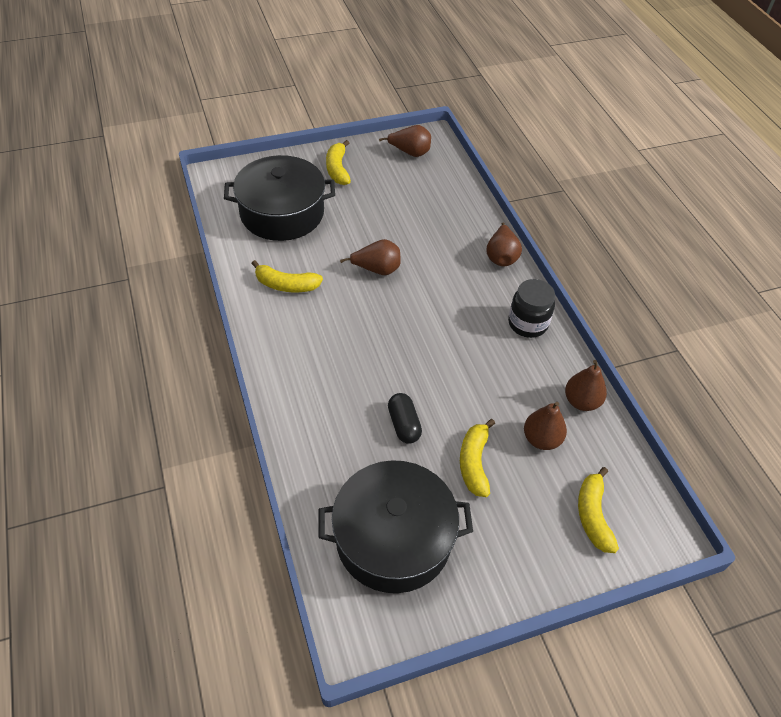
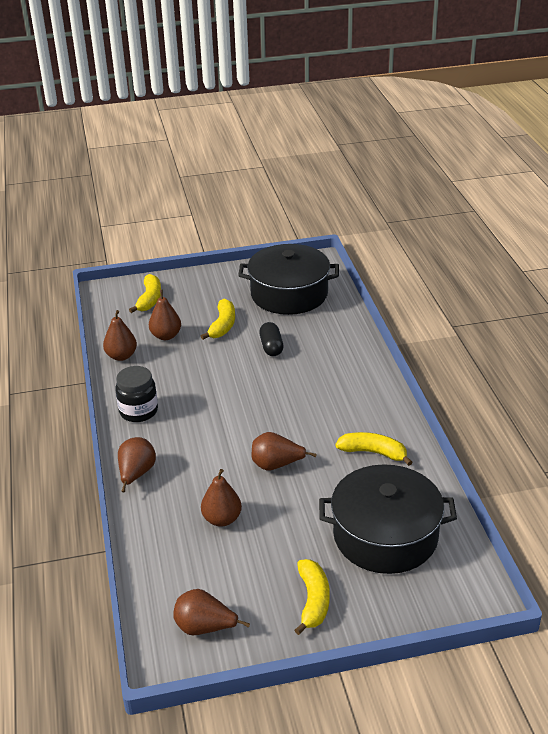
camera: 170 degrees left, 15 degrees down
(415, 221) = (222, 519): none -> brown pear

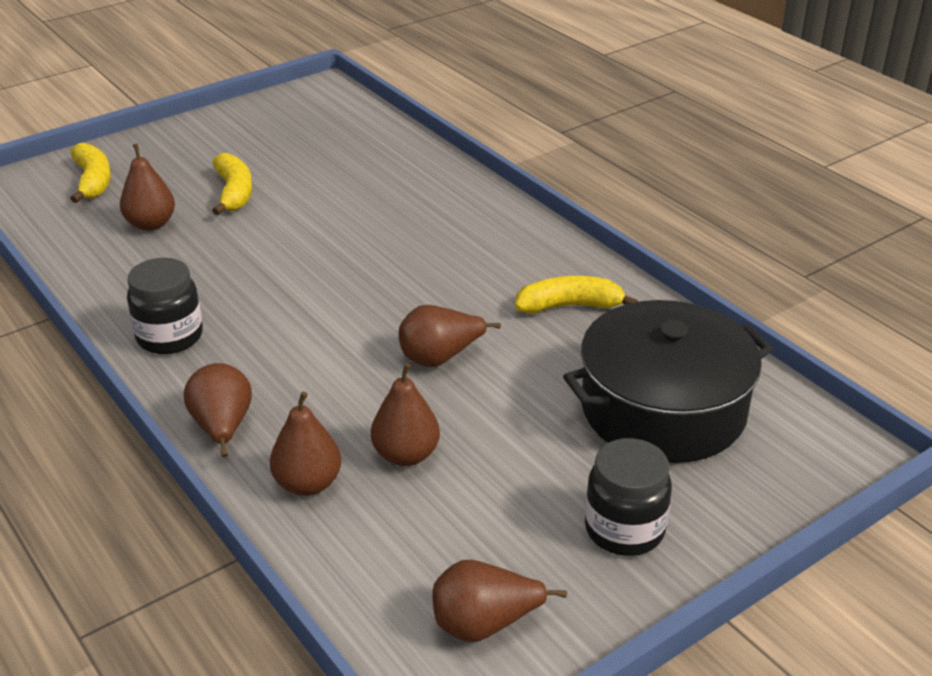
camera: 25 degrees left, 0 degrees up
(121, 356) = (92, 266): brown pear -> brown pear (308, 484)
(271, 347) = (327, 205): black capsule -> none
(289, 294) = (309, 134): black pot -> none
(313, 601) = (624, 530): yellow banana -> black jar

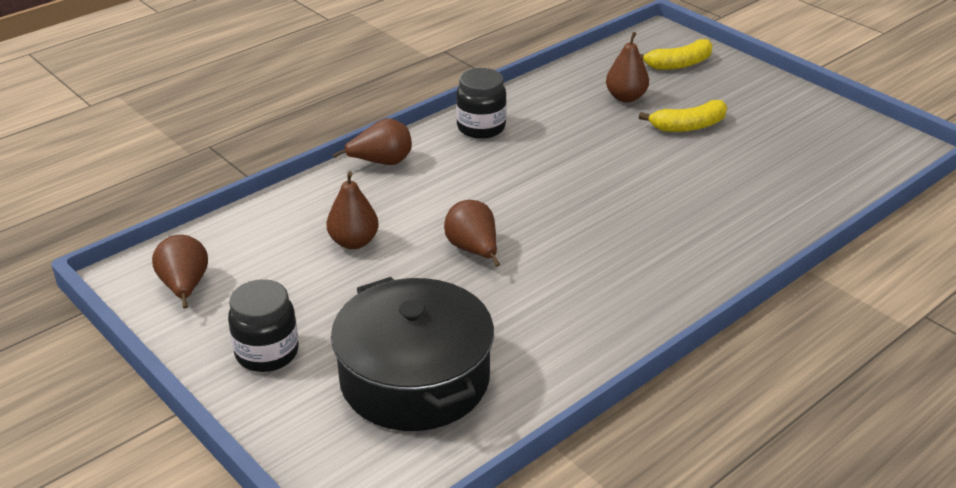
camera: 85 degrees right, 0 degrees up
(308, 484) = (324, 203): brown pear -> none
(569, 306) = (562, 320): yellow banana -> none

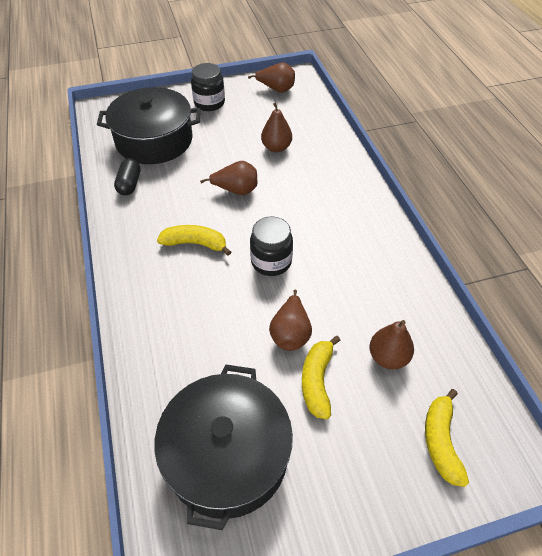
camera: 115 degrees right, 15 degrees up
(381, 162) = (355, 179): brown pear -> brown pear (290, 333)
(481, 127) = (378, 241): black jar -> black jar (271, 262)
(539, 359) = (129, 184): none -> black capsule
(596, 252) = (195, 243): none -> yellow banana
(804, 152) = (227, 455): none -> black pot

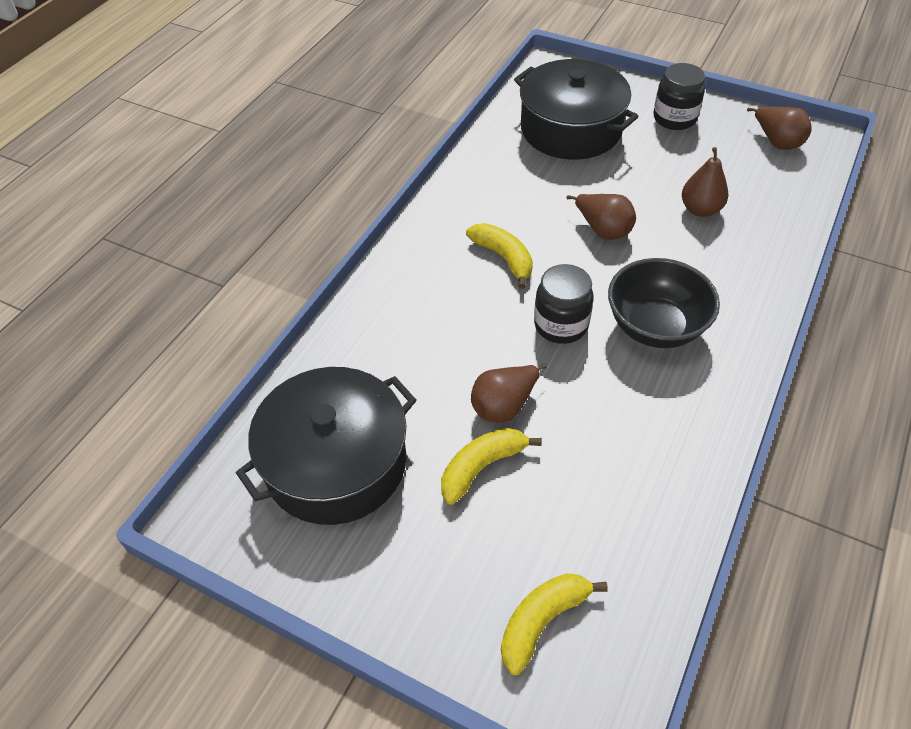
camera: 45 degrees right, 0 degrees up
(129, 184) = (501, 161): black capsule -> none
(321, 228) = (655, 327): none -> black bowl
(388, 357) = (579, 503): brown pear -> none

